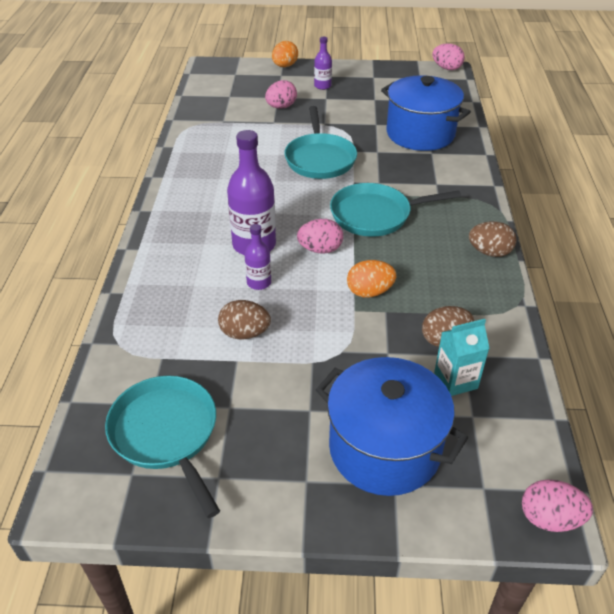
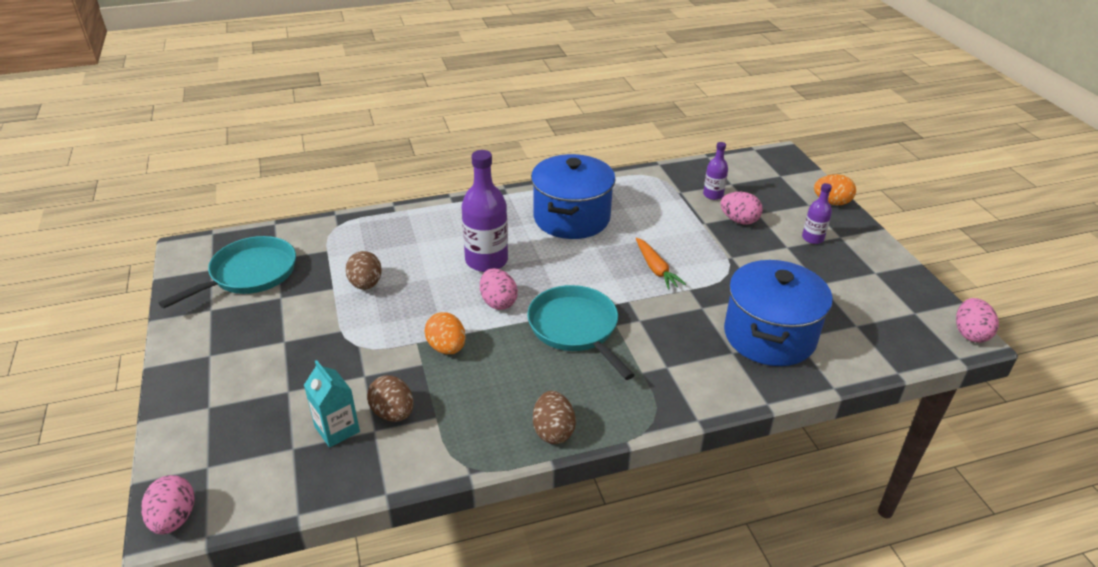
camera: 70 degrees right, 5 degrees down
(259, 282) = (434, 276): purple bottle -> purple bottle (713, 195)
(320, 159) = (656, 269): turquoise pan -> orange carrot
(384, 448) = (246, 394): blue pot -> blue pot (571, 218)

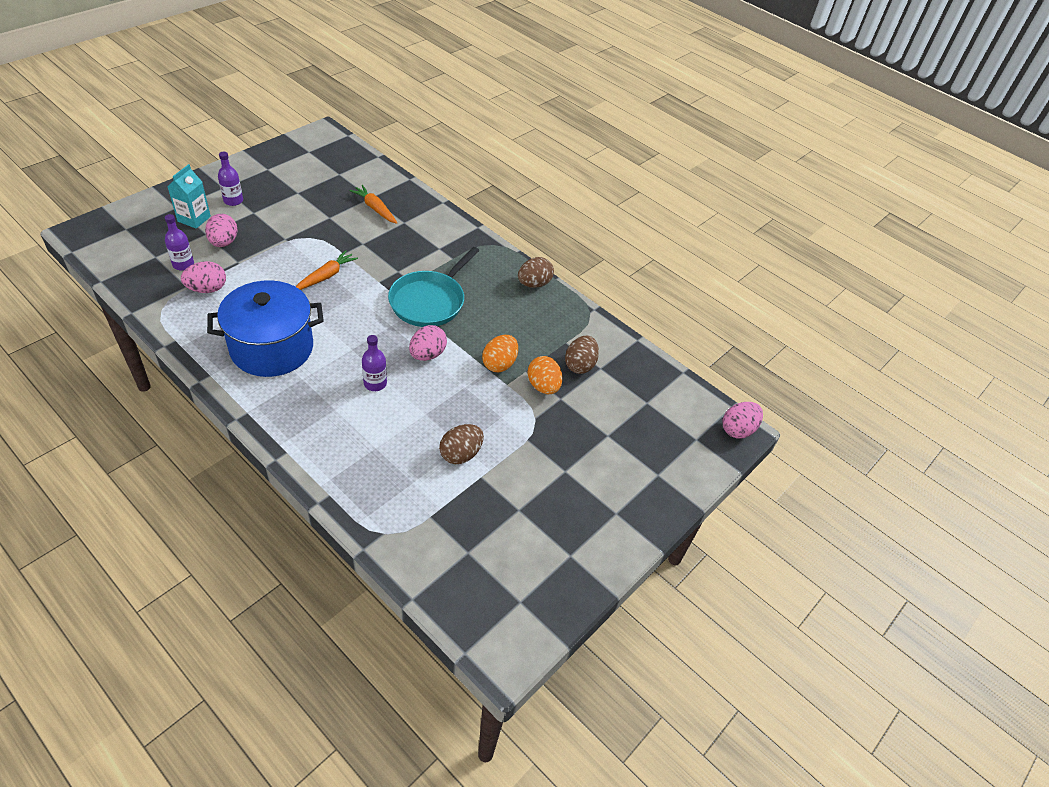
camera: 125 degrees left, 10 degrees up
(249, 274) = (505, 559): turquoise pan -> none
(337, 429) = (615, 387): turquoise carton -> turquoise carton (194, 219)
(486, 261) = (375, 383): purple bottle -> purple bottle, size x0.53
(769, 336) = (375, 208): blue pot -> orange carrot
(831, 202) = (166, 195): orange egg -> orange egg (543, 386)
(970, 333) = (319, 131): pink egg -> pink egg (207, 289)

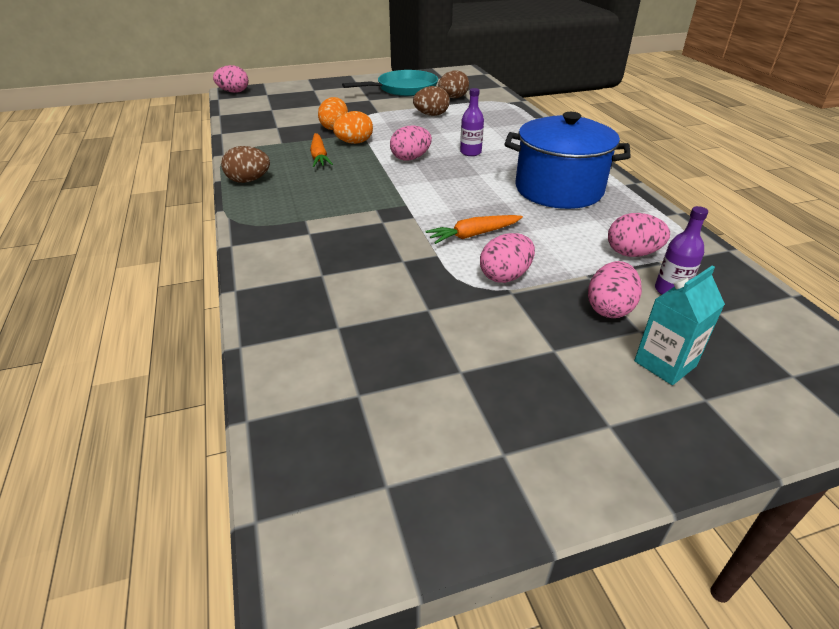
camera: 145 degrees left, 10 degrees down
(233, 201) = (589, 385): purple bottle -> none
(292, 248) = (505, 276): none -> pink egg
(375, 208) = (346, 305): orange carrot -> orange carrot (319, 156)
(429, 301) = (372, 190): turquoise pan -> turquoise pan (404, 89)
(580, 365) = (290, 131): brown egg -> brown egg (453, 98)

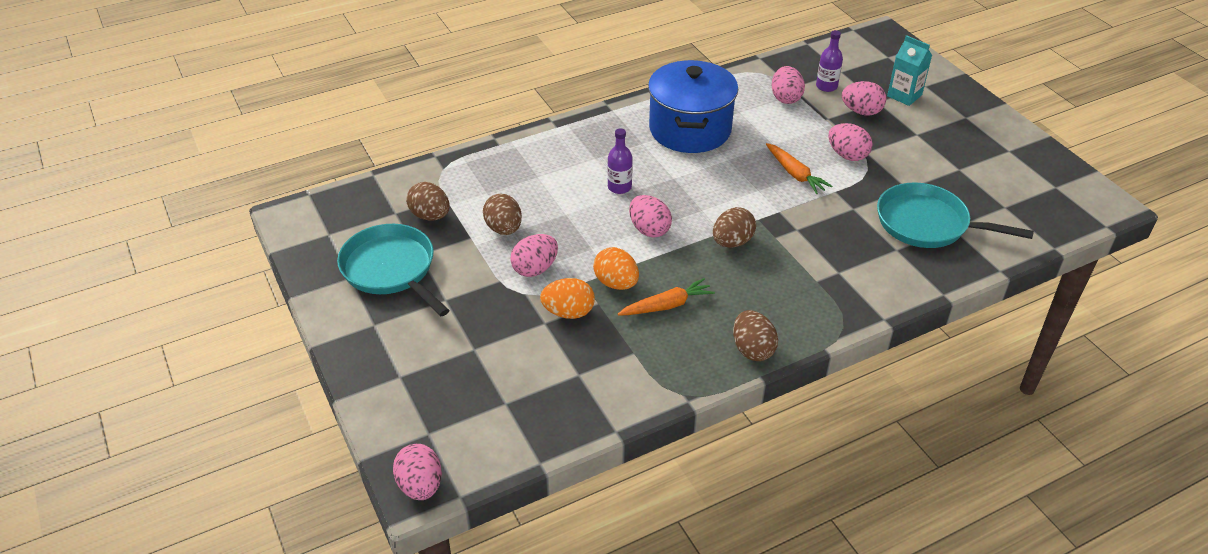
camera: 100 degrees left, 5 degrees up
(354, 308) = (927, 224): none -> turquoise pan
(379, 188) = (732, 242): none -> brown egg
(384, 121) = (535, 269): none -> pink egg

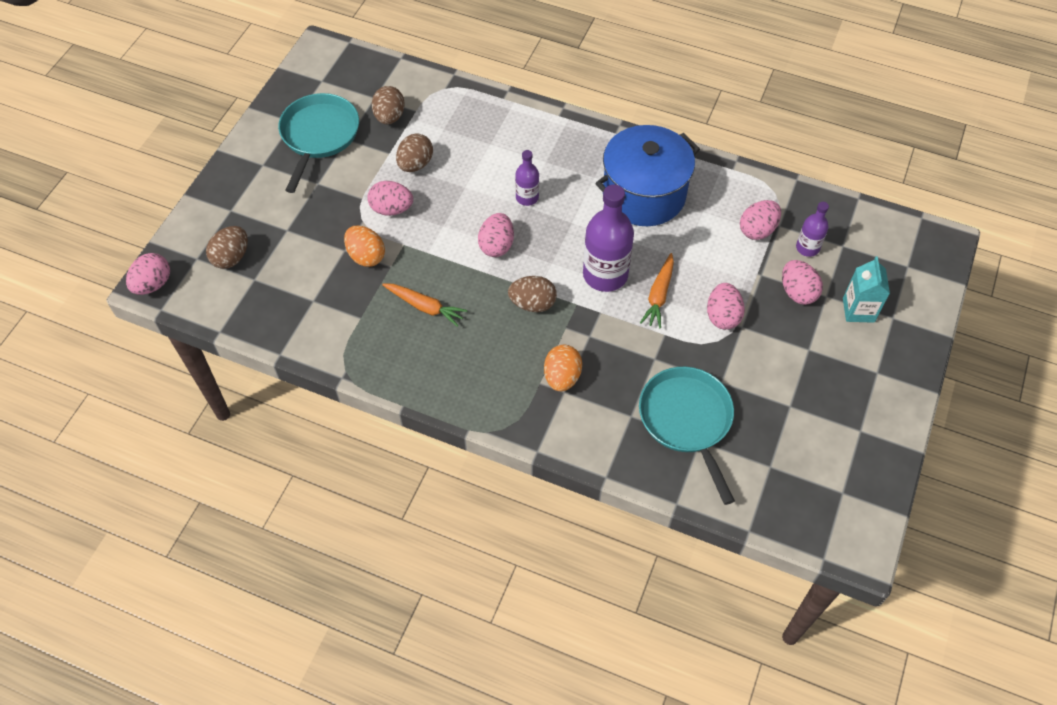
camera: 50 degrees right, 15 degrees up
(616, 283) = (420, 263): orange egg -> orange egg (562, 377)
(745, 189) = (605, 275): none -> purple bottle
(752, 349) = (426, 385): brown egg -> brown egg (231, 257)

